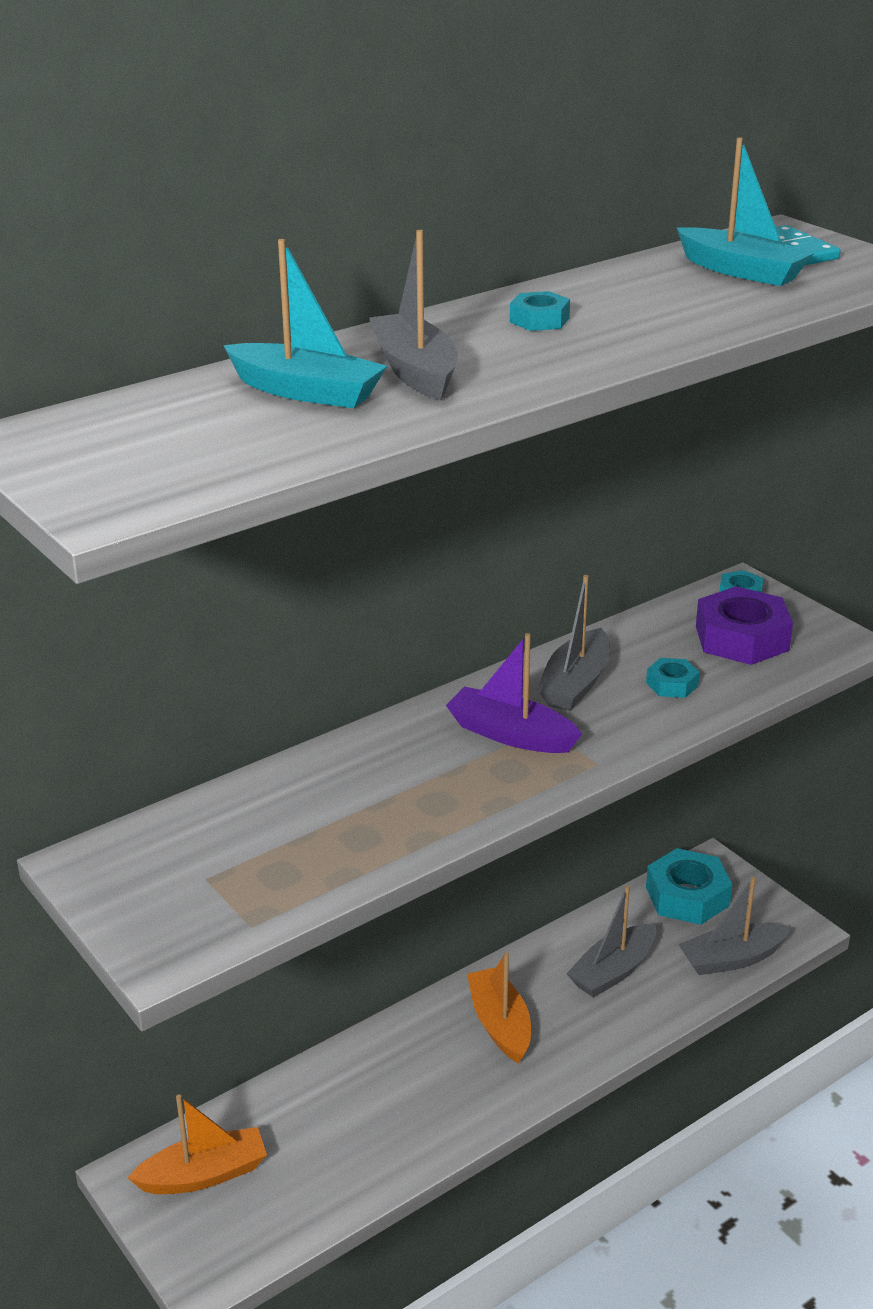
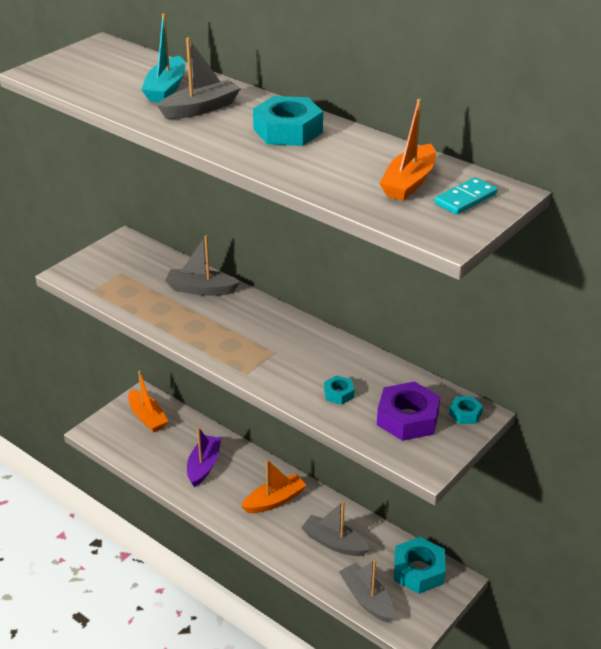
camera: 75 degrees right, 5 degrees up
(511, 734) = (263, 340): purple boat -> purple boat (204, 466)
(539, 320) = (288, 130): turquoise nut -> turquoise nut, size x1.98
(575, 684) = (323, 357): grey boat -> grey boat (201, 289)
(741, 271) = (409, 182): turquoise boat -> orange boat

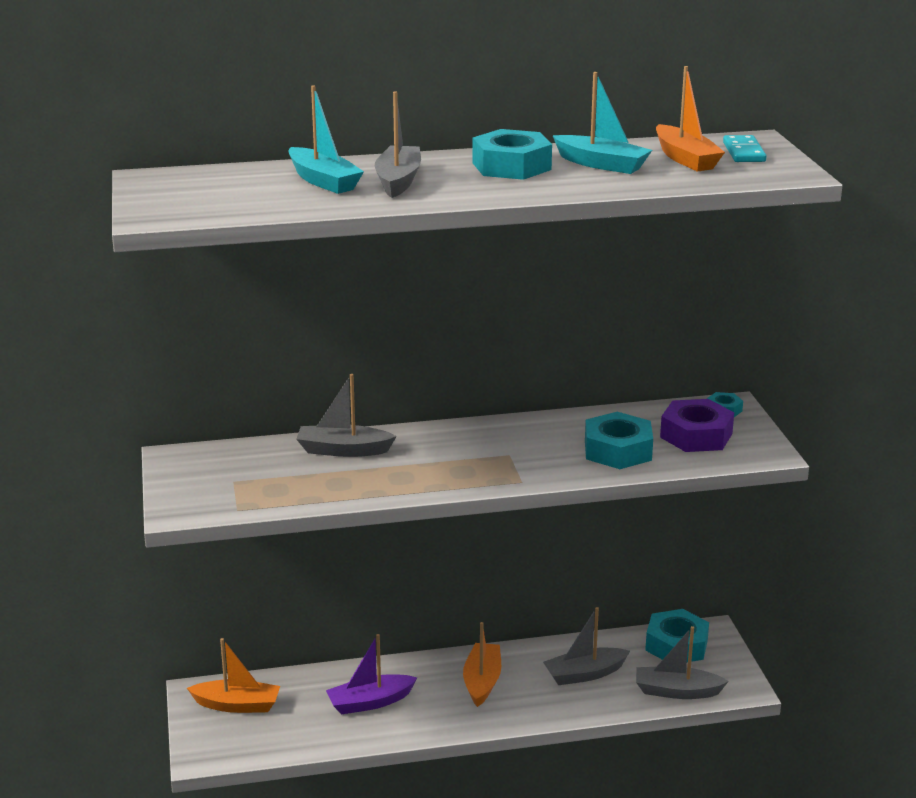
camera: 50 degrees left, 10 degrees down
(201, 289) = (343, 450): grey boat -> grey boat turned 45 degrees clockwise
(204, 466) = (370, 702): purple boat -> purple boat turned 75 degrees counterclockwise
(339, 393) = (618, 450): turquoise nut -> turquoise nut, size x1.98
(343, 158) = (601, 164): none -> turquoise boat

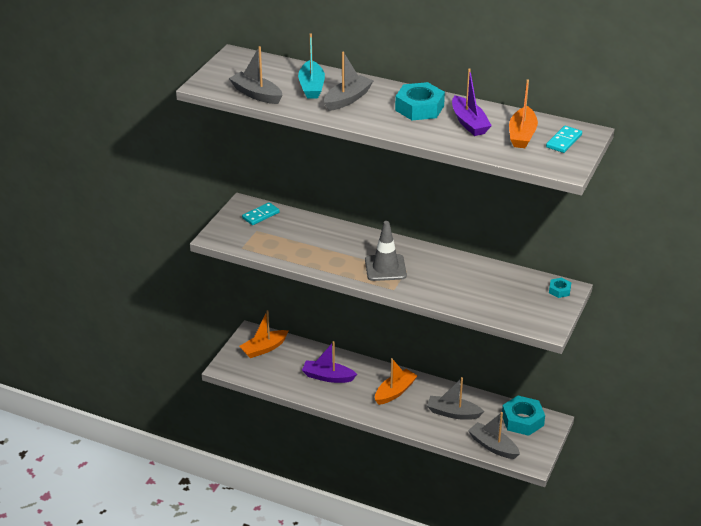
camera: 35 degrees right, 10 degrees up
(217, 461) = (261, 215): none -> turquoise domino
(237, 705) = (264, 348): orange boat -> orange boat turned 105 degrees clockwise
(343, 450) = (326, 233): grey boat -> grey boat (256, 94)
(478, 461) = (385, 268): none -> grey traffic cone
(601, 164) = (469, 123): turquoise boat -> purple boat
(618, 450) = (466, 291): turquoise nut -> none
(696, 435) = (522, 300): purple nut -> none

